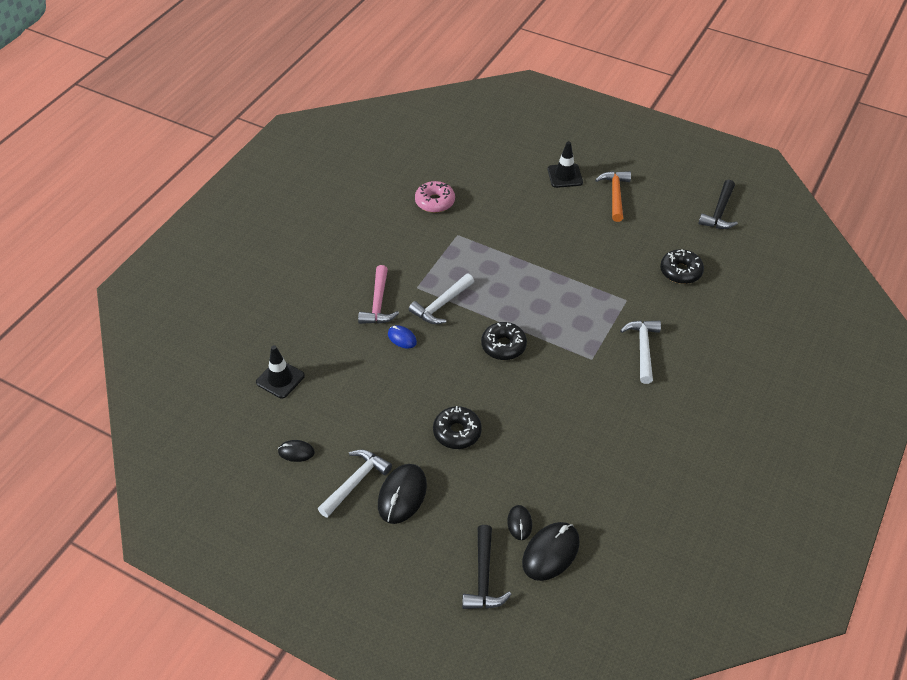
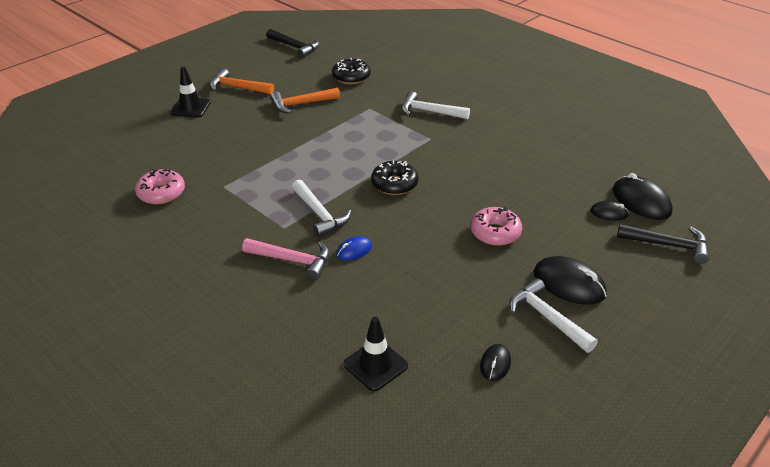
camera: 75 degrees left, 10 degrees down
(457, 432) = (495, 232): black donut -> pink donut
(608, 247) = (301, 104): none -> orange hammer

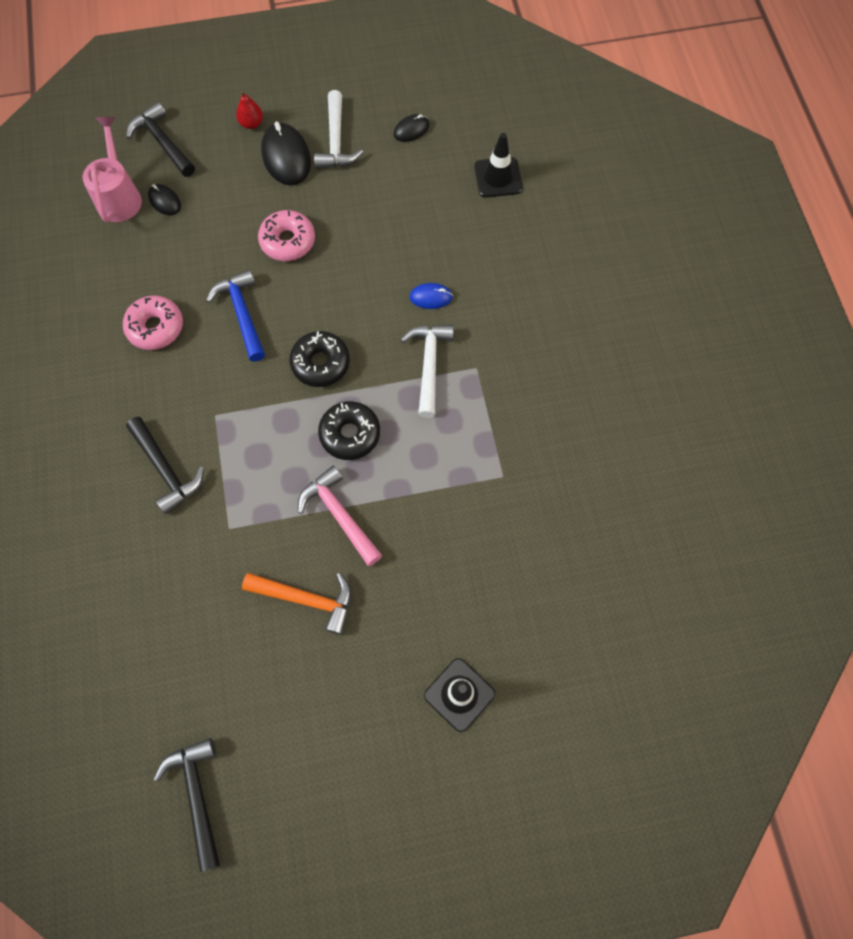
camera: 145 degrees left, 30 degrees up
(161, 193) = (577, 507): pink donut -> pink donut (155, 327)
(237, 87) = (364, 711): orange hammer -> none
(293, 260) = (494, 318): pink hammer -> pink hammer (339, 515)
(351, 77) = (189, 628): black donut -> black donut (350, 434)
(429, 112) = (166, 470): white hammer -> black hammer
(474, 183) = (242, 314): none -> blue hammer
(628, 293) = (251, 124): none -> red pear
(641, 201) = (119, 196): black mouse -> pink watering can

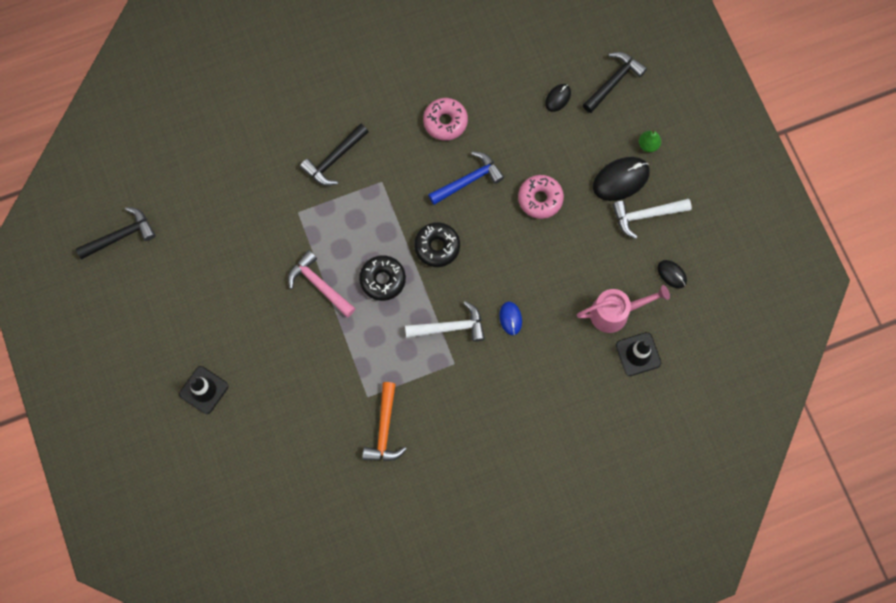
camera: 80 degrees right, 5 degrees up
(119, 196) = (555, 64): pink watering can -> pink watering can (615, 312)
(251, 124) = (648, 145): red pear -> green pear
(307, 599) = (255, 276): orange hammer -> orange hammer (384, 429)
(339, 515) = (319, 285): pink hammer -> pink hammer turned 90 degrees counterclockwise

